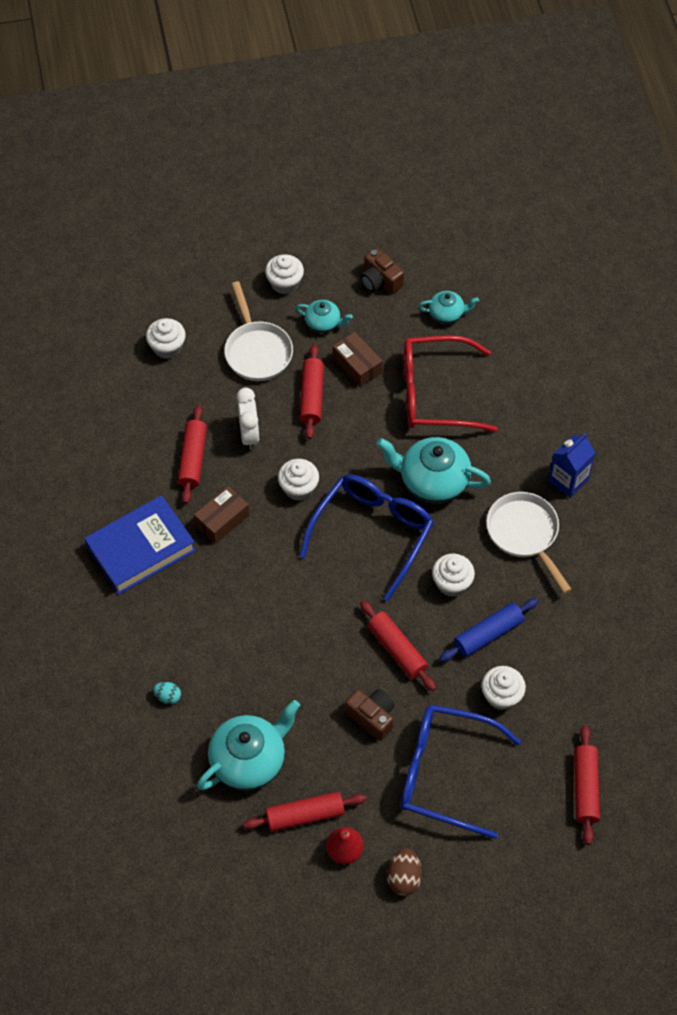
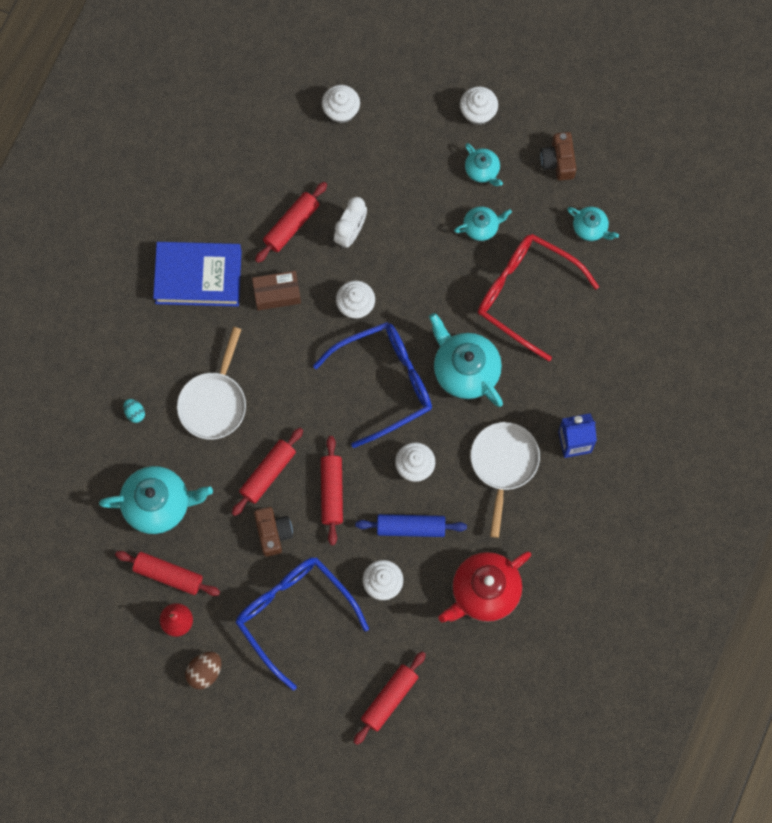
camera: 35 degrees right, 15 degrees up
(257, 351) = (410, 161): white pan -> white pan (214, 403)
(312, 396) = (424, 231): red rolling pin -> red rolling pin (268, 474)
(357, 365) = (481, 227): brown box -> turquoise teapot
(592, 645) = (484, 592): none -> red teapot

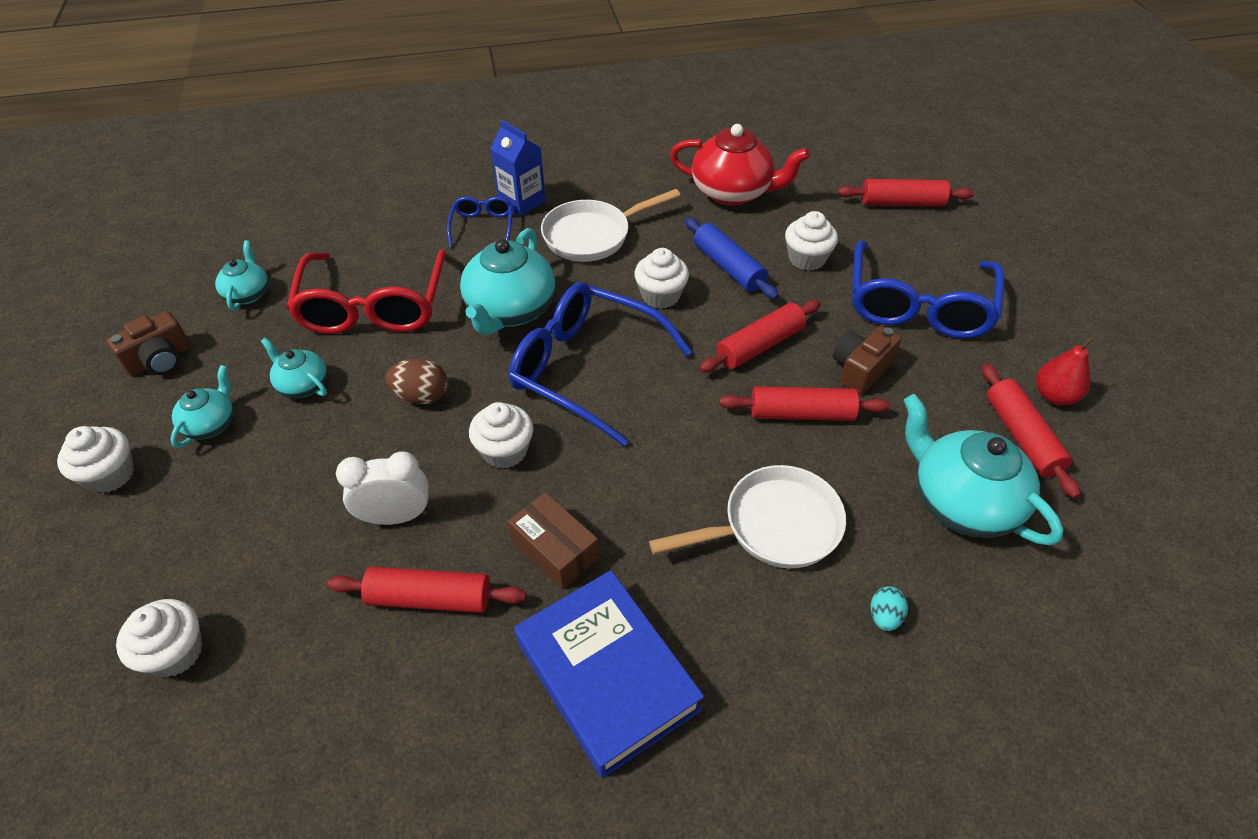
camera: 125 degrees left, 25 degrees down
(205, 672) = (1065, 341): brown egg -> brown egg (421, 396)
(564, 400) = (482, 226): none -> blue glasses

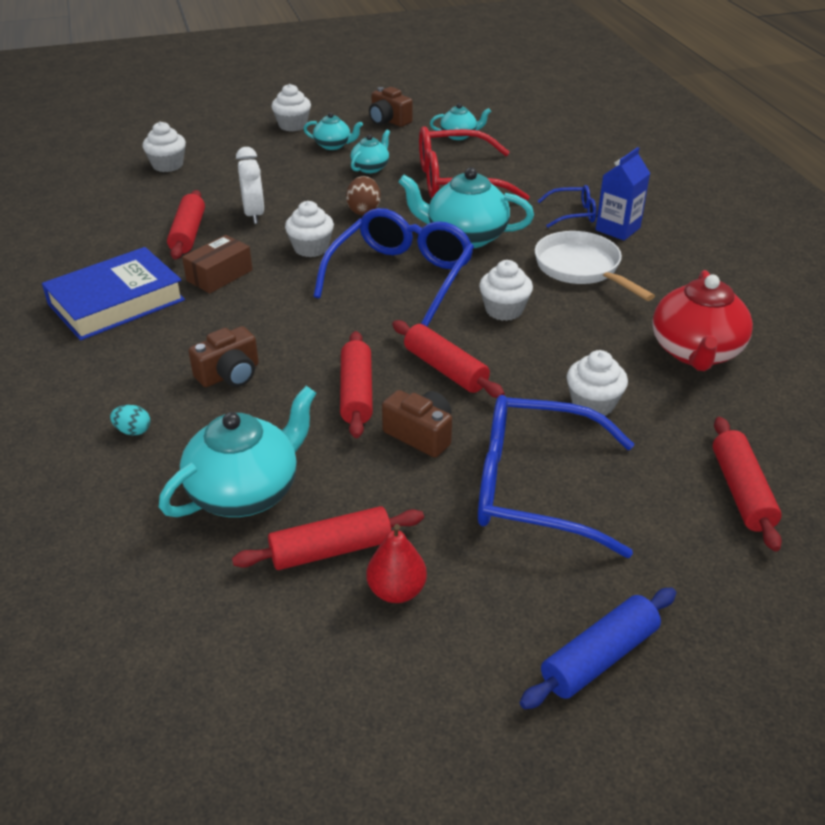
camera: 85 degrees right, 10 degrees down
(728, 267) = (560, 349): blue rolling pin -> blue rolling pin (599, 657)
(774, 526) = (229, 374): white pan -> brown camera

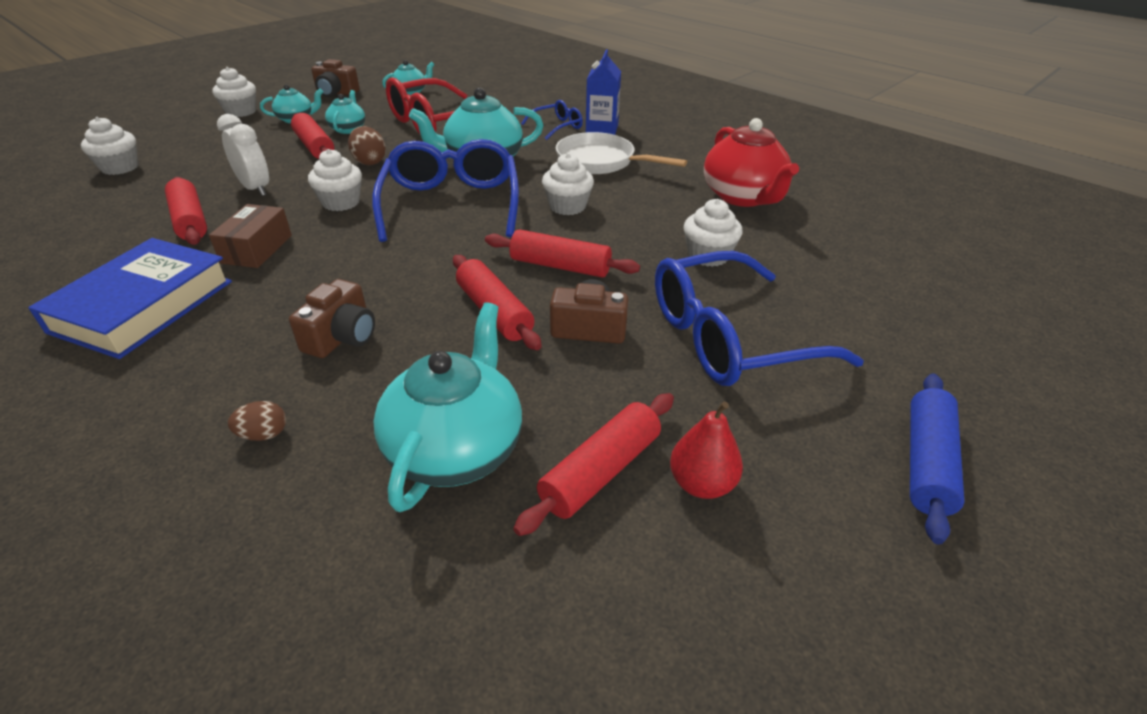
camera: 30 degrees left, 0 degrees up
(133, 431) = (264, 434): turquoise egg -> brown egg
(741, 491) = (878, 284): red rolling pin -> red rolling pin (314, 146)

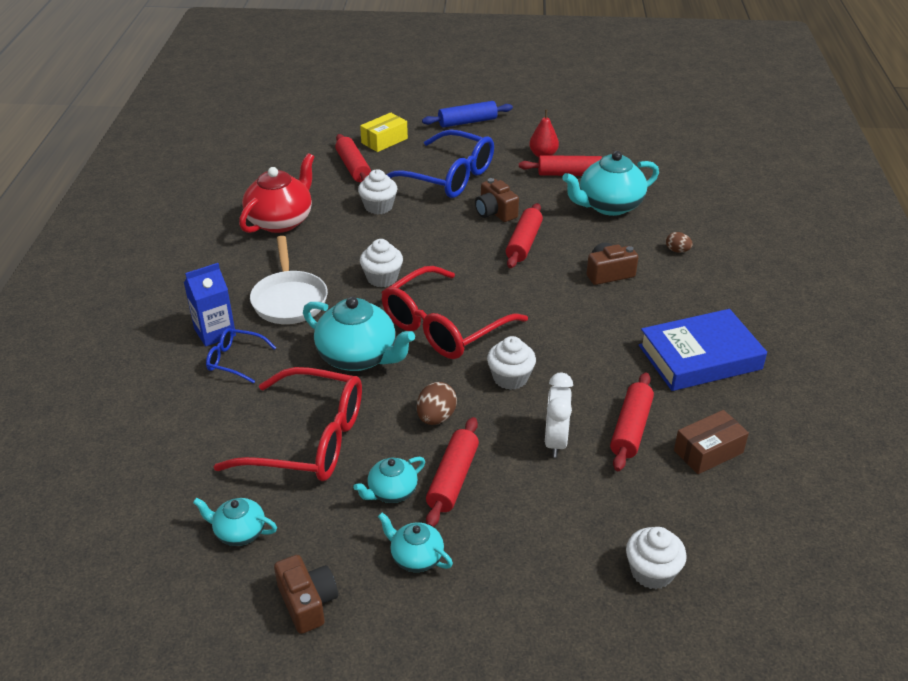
camera: 130 degrees left, 0 degrees up
(241, 112) = (453, 632): white cupcake -> none
(257, 249) = (604, 365): brown box -> brown box (708, 451)
(451, 204) = (443, 327): blue glasses -> red glasses
(560, 266) = (456, 245): red rolling pin -> red rolling pin (353, 167)
(904, 334) = (384, 141): none -> yellow box

